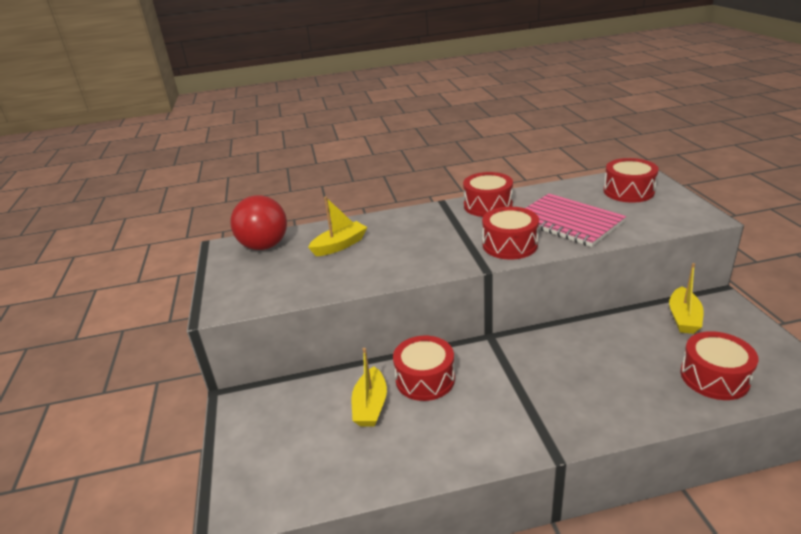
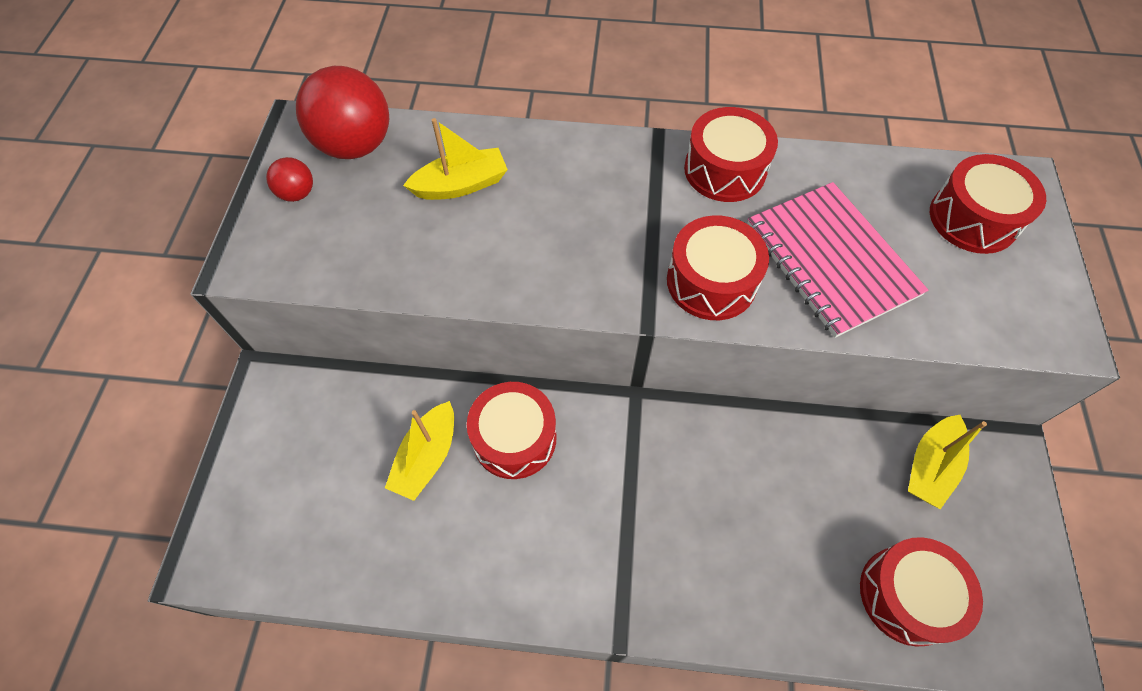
camera: 15 degrees right, 30 degrees up
(237, 273) = (297, 194): none -> red ball

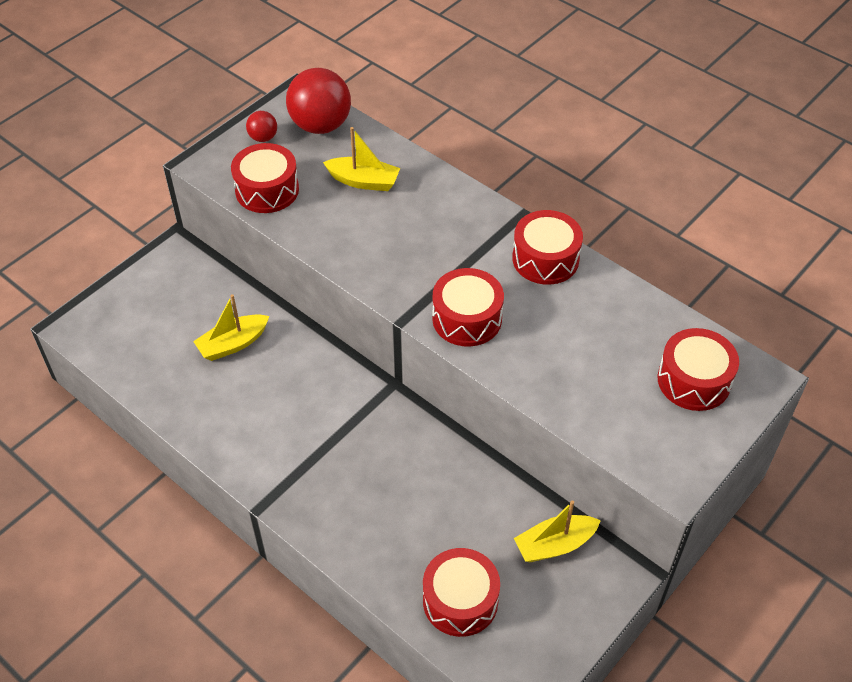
camera: 35 degrees right, 10 degrees down
(514, 438) = (293, 364): red drum -> red drum (267, 190)
(830, 260) = (560, 349): pink notebook -> none

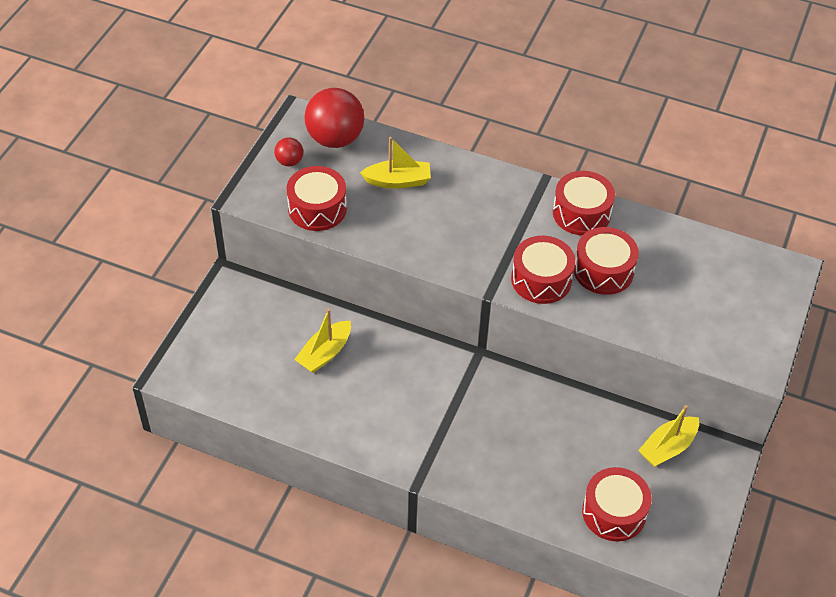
camera: 20 degrees left, 0 degrees up
(694, 380) = (740, 285): red drum -> red drum (603, 270)

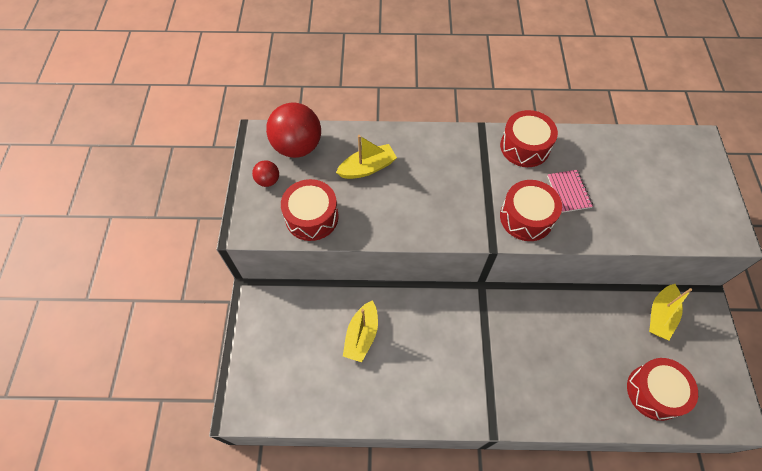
camera: 20 degrees left, 10 degrees up
(603, 270) = (569, 192): red drum -> pink notebook

